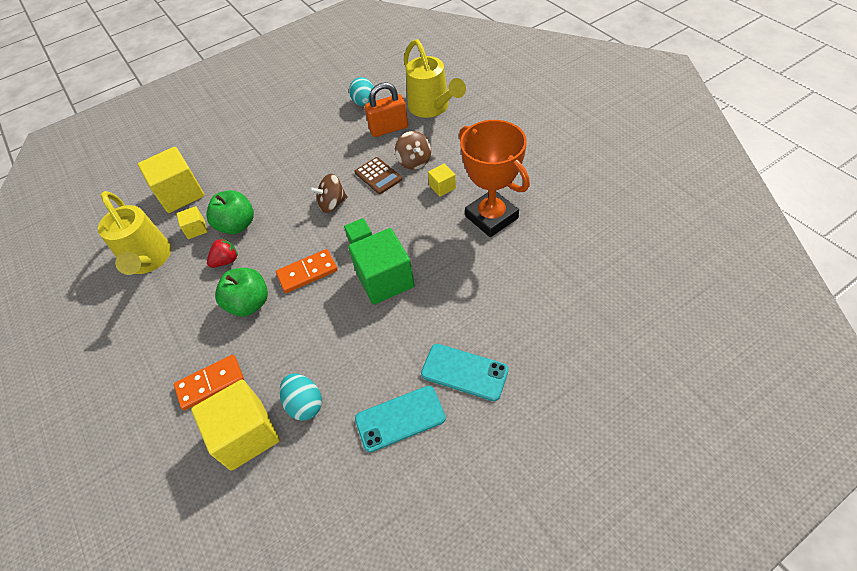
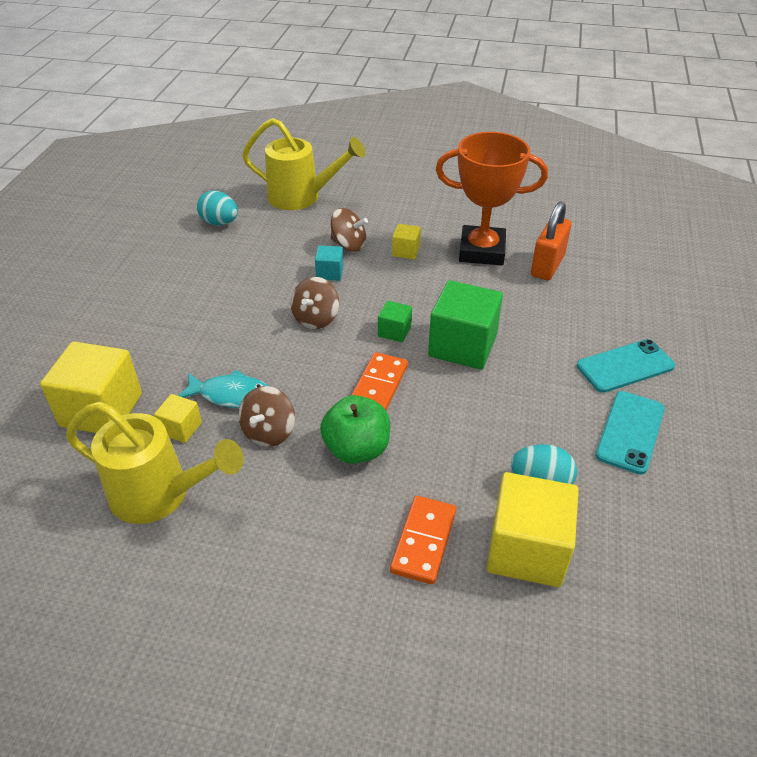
camera: 50 degrees left, 10 degrees down
(226, 261) = (269, 432): red strawberry -> brown spinning top
(237, 225) = (231, 395): green apple -> turquoise fish
(378, 176) = (330, 273): brown calculator -> turquoise cube
(389, 129) = (281, 232): orange padlock -> orange padlock (547, 266)

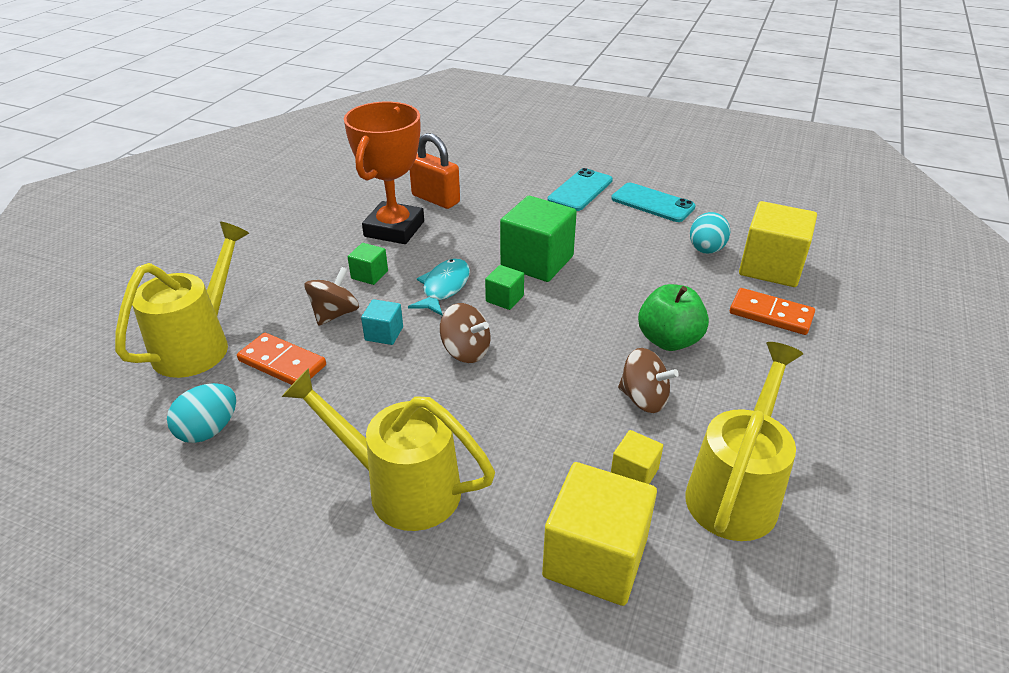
camera: 80 degrees left, 5 degrees down
(169, 310) = (402, 488): none -> yellow watering can
(231, 395) = (583, 427): turquoise fish -> turquoise fish (444, 288)
(379, 386) = (584, 318): orange domino -> orange domino (282, 363)
(406, 251) = (369, 275): yellow cube -> green cube
(625, 366) = (580, 190): turquoise phone -> turquoise phone turned 45 degrees clockwise

